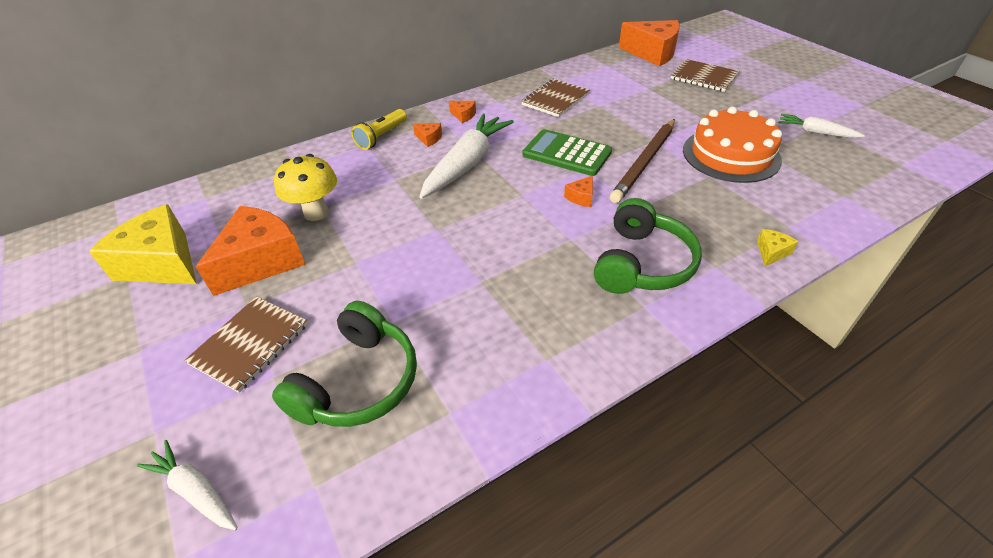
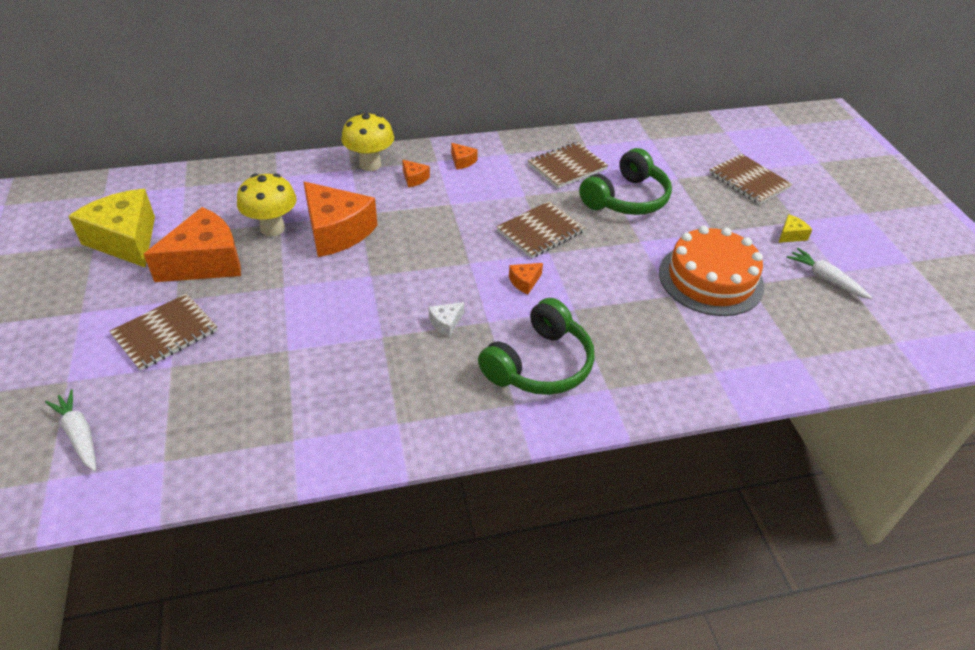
camera: 15 degrees right, 0 degrees up
(358, 381) = (234, 391): green headphones -> green headphones (626, 198)
(381, 137) = (370, 164): yellow flashlight -> yellow mushroom
(467, 164) = (435, 216): white carrot -> none
(534, 252) = (446, 323): none -> white cheese
(567, 153) = (540, 231): green calculator -> brown notebook
(645, 162) = (613, 262): brown pencil -> none
(652, 53) = (711, 136): orange cheese -> orange cheese (336, 231)
(771, 252) = (674, 391): yellow cheese -> yellow cheese (790, 235)

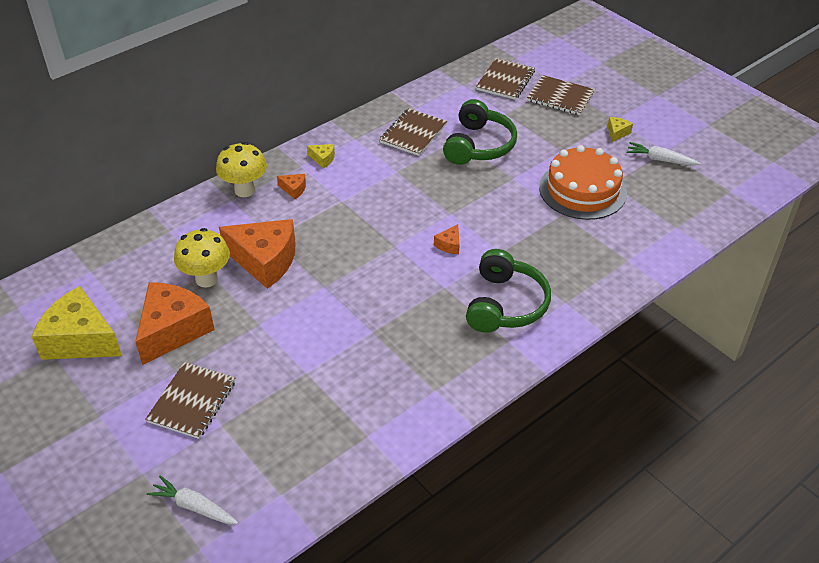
camera: 25 degrees left, 0 degrees up
(446, 323) = (414, 301): white cheese -> none
(462, 161) = (323, 159): orange cheese -> yellow cheese
(540, 231) = (431, 198): brown notebook -> brown notebook (505, 80)

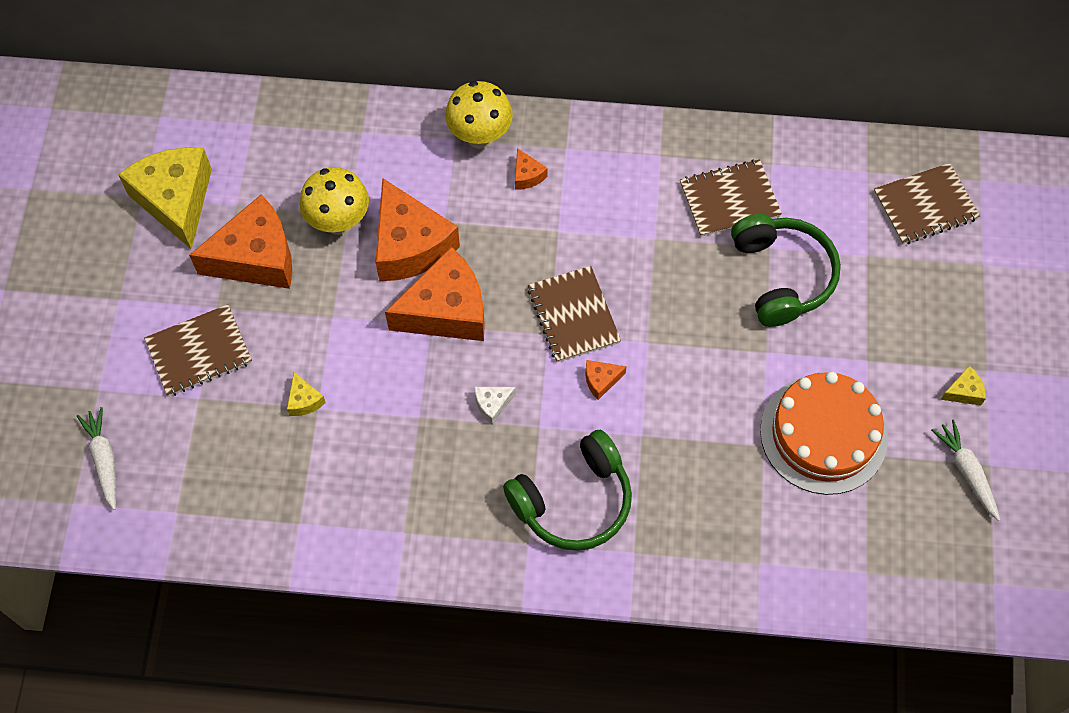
camera: 45 degrees right, 20 degrees up
(323, 159) = (597, 157): yellow cheese -> yellow cheese (304, 400)
(324, 274) = (446, 310): none -> orange cheese
(406, 296) = (492, 405): none -> white cheese
(478, 145) = (781, 276): green headphones -> green headphones turned 75 degrees counterclockwise
(560, 97) = (961, 284): brown notebook -> brown notebook (573, 315)

